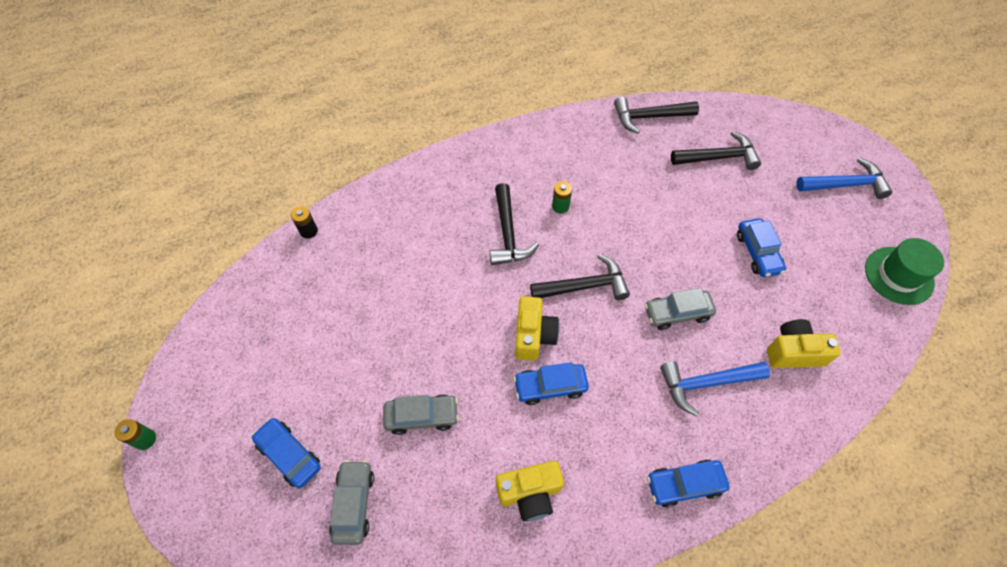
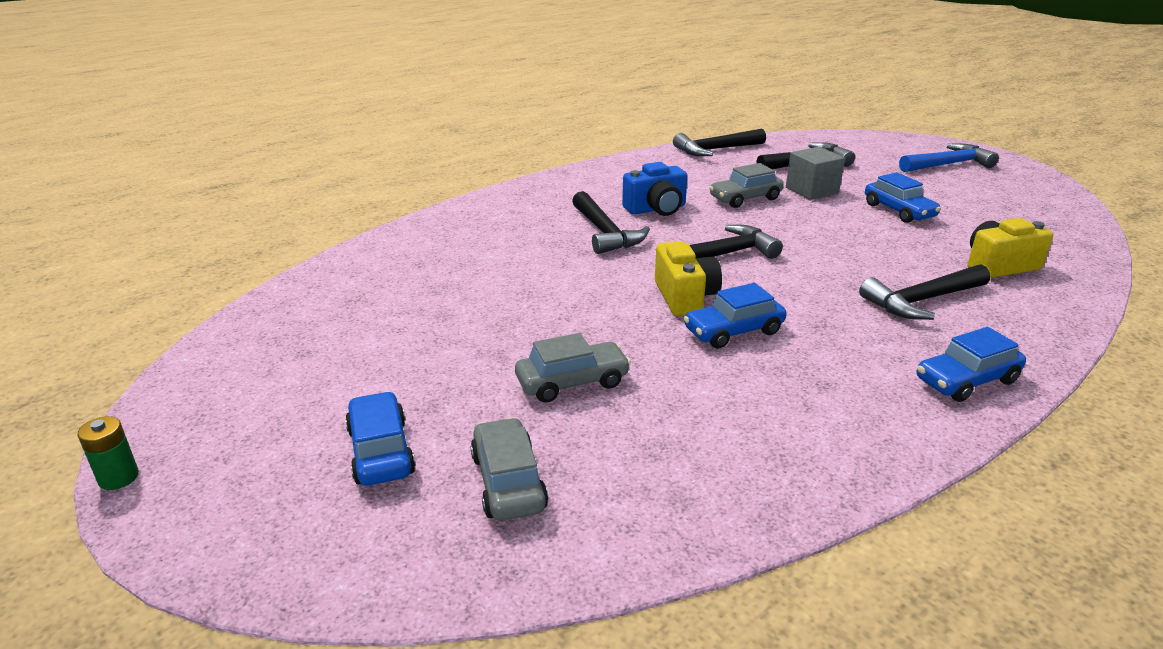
camera: 15 degrees left, 30 degrees down
(289, 455) = (380, 451): blue car -> blue car turned 45 degrees clockwise
(308, 231) = (340, 261): black battery -> none
(530, 493) = (769, 424): yellow camera -> none
(560, 206) = (656, 209): green battery -> blue camera
(677, 313) = (846, 259): grey car -> grey car (745, 198)
(700, 204) = (811, 190): none -> grey cube
(706, 383) = (922, 301): blue hammer -> black hammer
(898, 275) = (1055, 206): green hat -> none

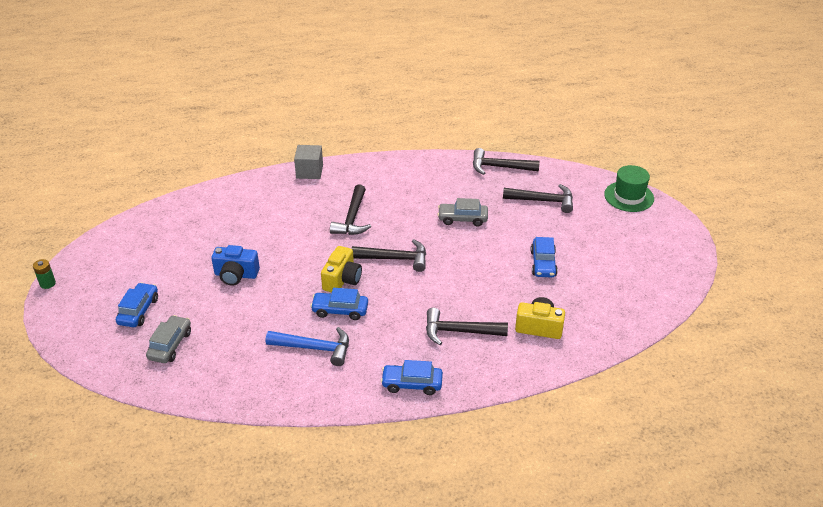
camera: 30 degrees right, 10 degrees up
(572, 382) = (239, 308): grey car -> none
(656, 209) = (400, 209): blue camera -> blue camera (236, 275)
(811, 190) = (513, 226): grey cube -> grey cube (309, 171)
(883, 141) = (629, 196): none -> green hat
(948, 164) = (640, 235): blue hammer -> blue hammer (314, 348)

